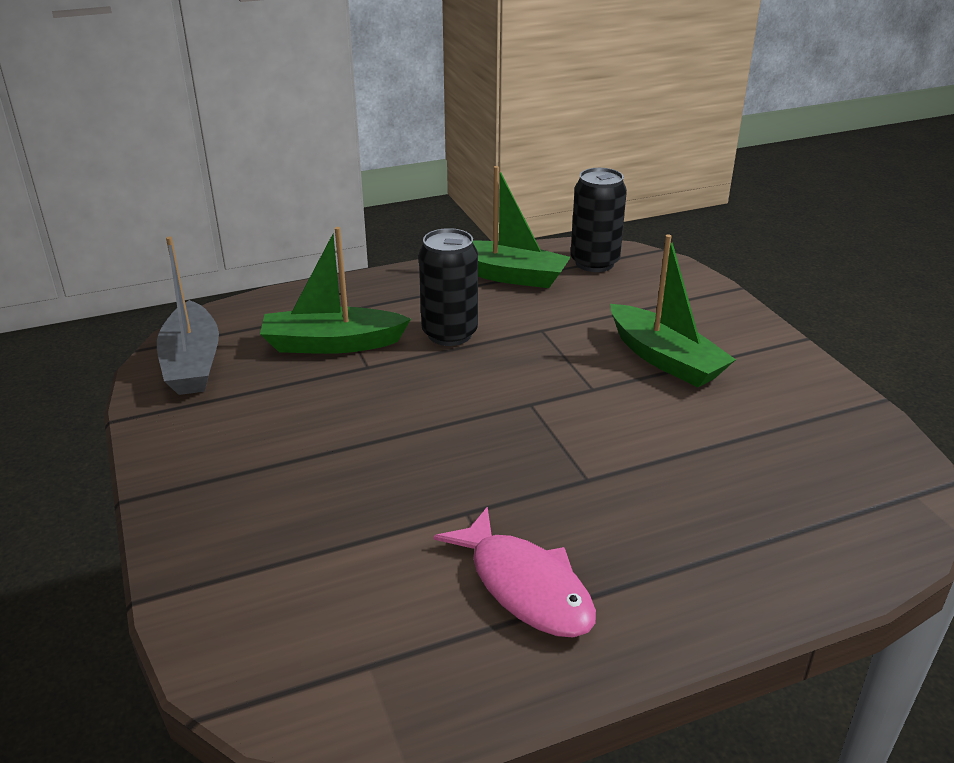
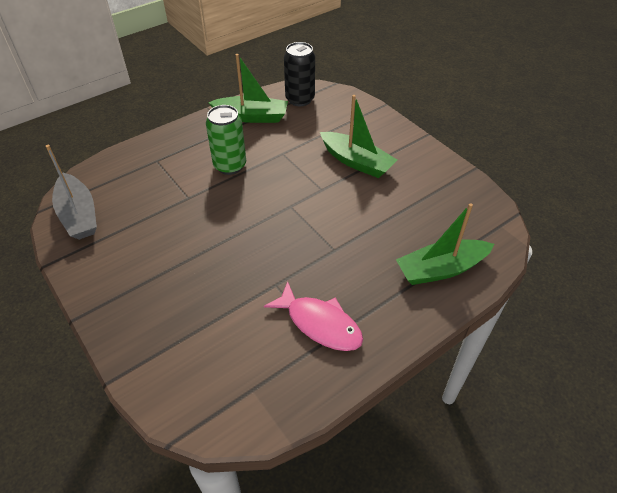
camera: 15 degrees left, 15 degrees up
(332, 344) = (161, 185): green boat -> green boat (441, 269)
(449, 334) = (230, 165): black can -> green can

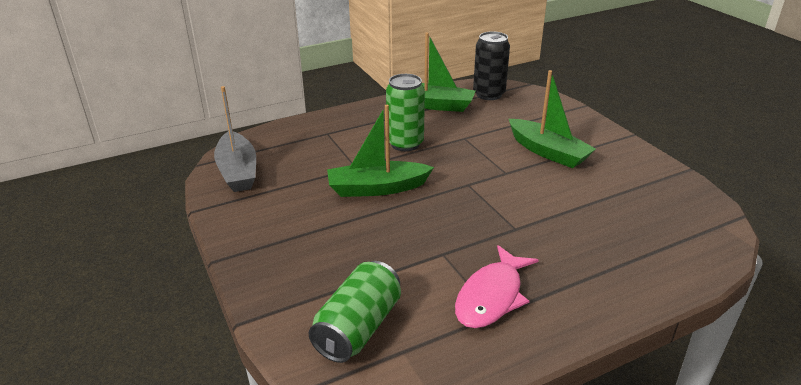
camera: 10 degrees right, 15 degrees down
(212, 372) = (358, 328): none -> green can
(320, 324) = (491, 296): pink fish -> pink fish turned 75 degrees clockwise
(441, 269) = (644, 259): green boat -> green boat (377, 188)

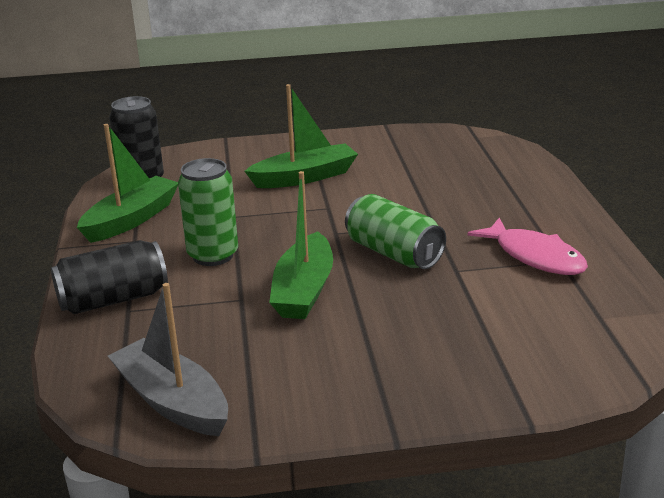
camera: 70 degrees left, 5 degrees down
(238, 171) = (172, 401): grey boat -> grey boat turned 135 degrees counterclockwise
(336, 125) = (113, 299): none -> black can
(358, 328) = (560, 338): green can -> green can (394, 253)

